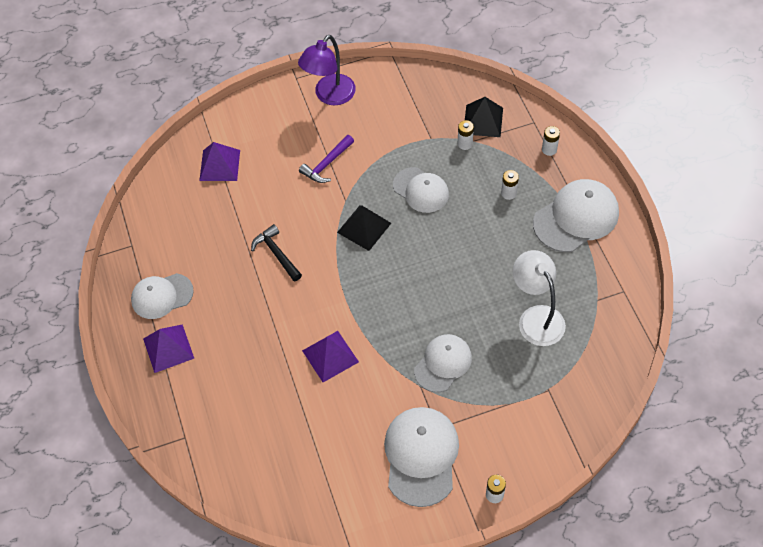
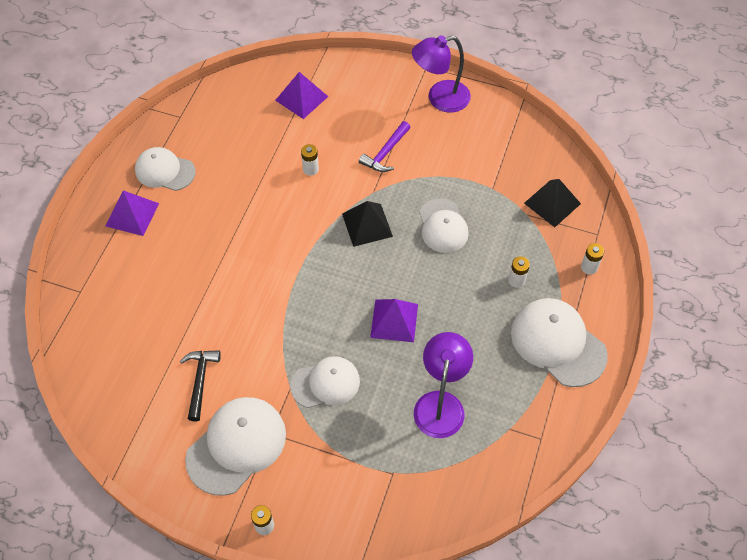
camera: 35 degrees right, 0 degrees up
(277, 254) = (279, 198): black hammer -> black hammer (200, 381)
(327, 164) = (386, 153): purple hammer -> purple hammer turned 45 degrees counterclockwise
(330, 356) = (243, 310): purple pyramid -> purple pyramid (394, 320)
(465, 144) = (517, 212): white battery -> white battery (310, 169)
(536, 317) = (440, 403): white lamp -> purple lamp
(576, 217) = (558, 343): white cap -> white cap turned 135 degrees counterclockwise

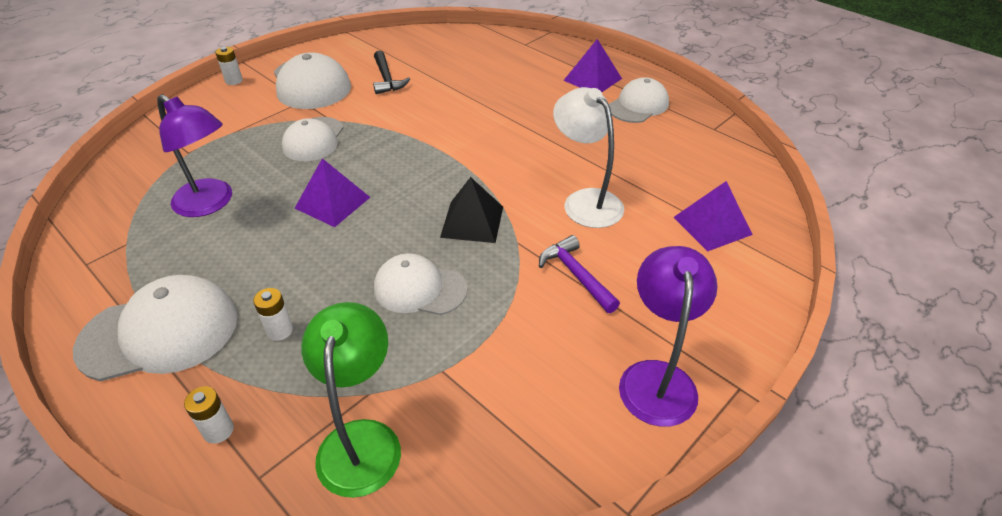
camera: 115 degrees right, 15 degrees down
(200, 381) = (386, 79): black hammer -> black hammer turned 45 degrees clockwise
(310, 169) = (585, 201): white battery -> white lamp
(552, 203) = (361, 440): black pyramid -> green lamp

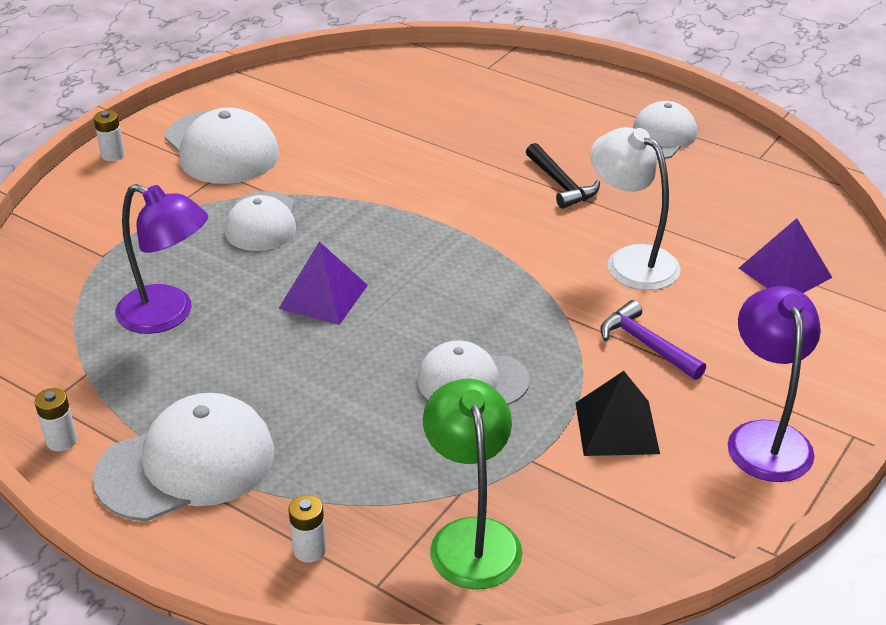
camera: 10 degrees left, 5 degrees down
(279, 330) = (328, 444): white battery -> white battery (61, 440)
(386, 79) = (322, 132): black hammer -> black hammer (561, 184)
(472, 221) = (504, 299): black pyramid -> black pyramid (616, 427)
(592, 79) = (592, 108): purple pyramid -> none

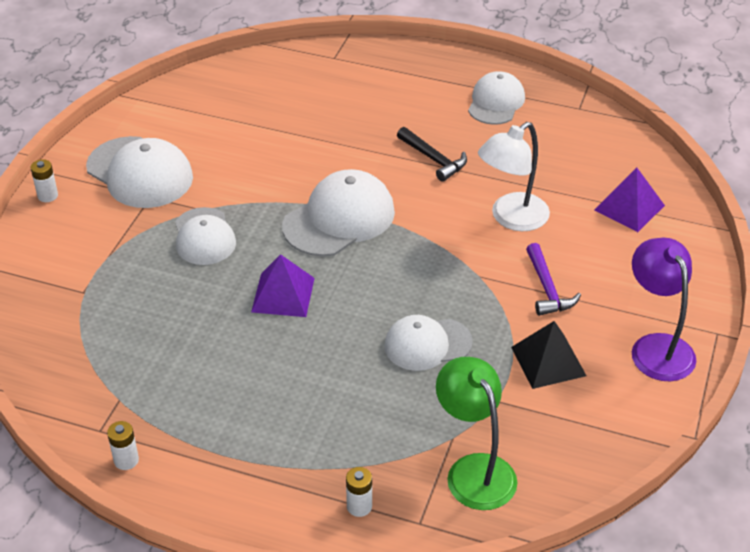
camera: 15 degrees left, 5 degrees up
(168, 315) = (163, 335): purple lamp -> none
(186, 464) = (235, 459): white cap -> white cap (339, 219)
(631, 261) = (511, 218): white lamp -> white lamp turned 75 degrees counterclockwise
(646, 345) = (547, 288): purple hammer -> purple hammer turned 135 degrees counterclockwise

